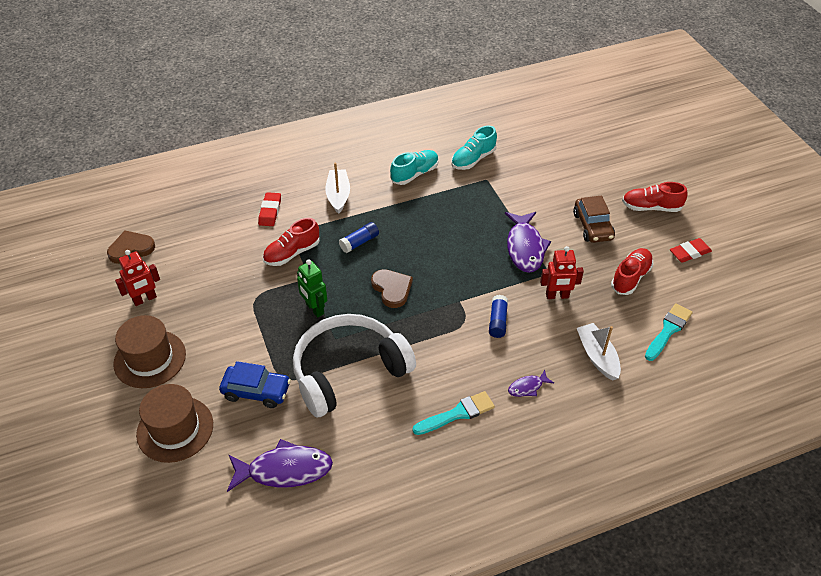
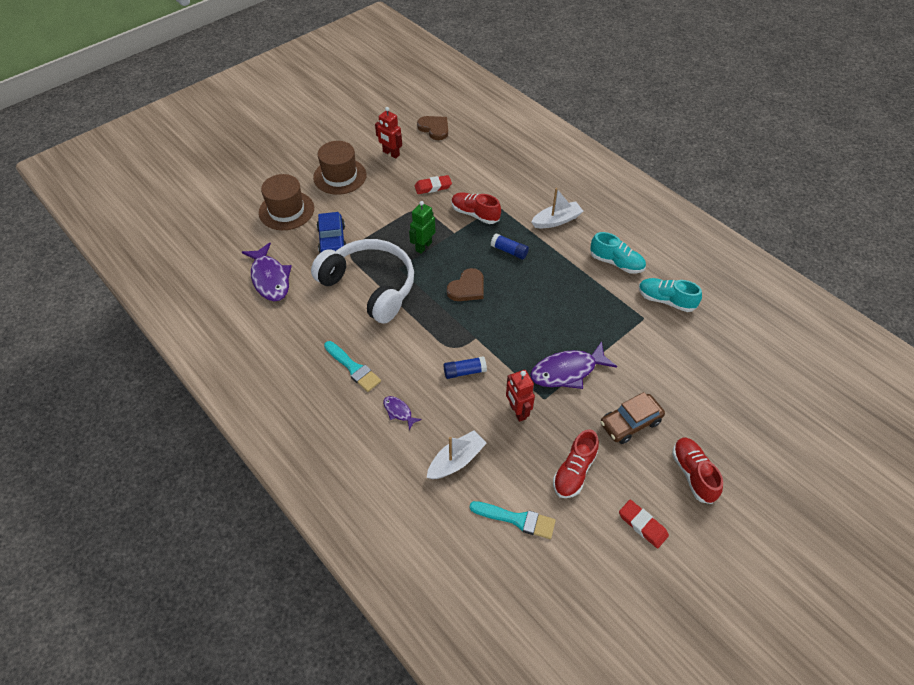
camera: 70 degrees right, 5 degrees up
(270, 211) = (513, 186): red eraser -> red eraser (433, 187)
(630, 277) = (574, 472): red shoe -> red shoe turned 105 degrees clockwise

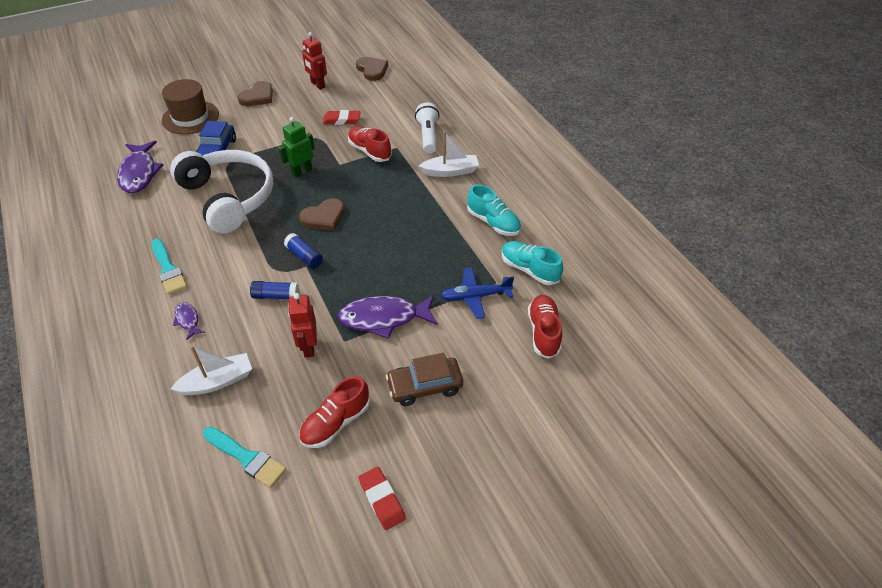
camera: 15 degrees right, 5 degrees down
(340, 176) = (257, 96): brown hat -> brown heart
(509, 251) = (385, 191): blue glue stick -> blue glue stick (304, 256)
(519, 188) = (428, 136): none -> white flashlight
(633, 334) = (475, 296): none -> blue plane
(693, 474) = (469, 458): red shoe -> red shoe (543, 332)

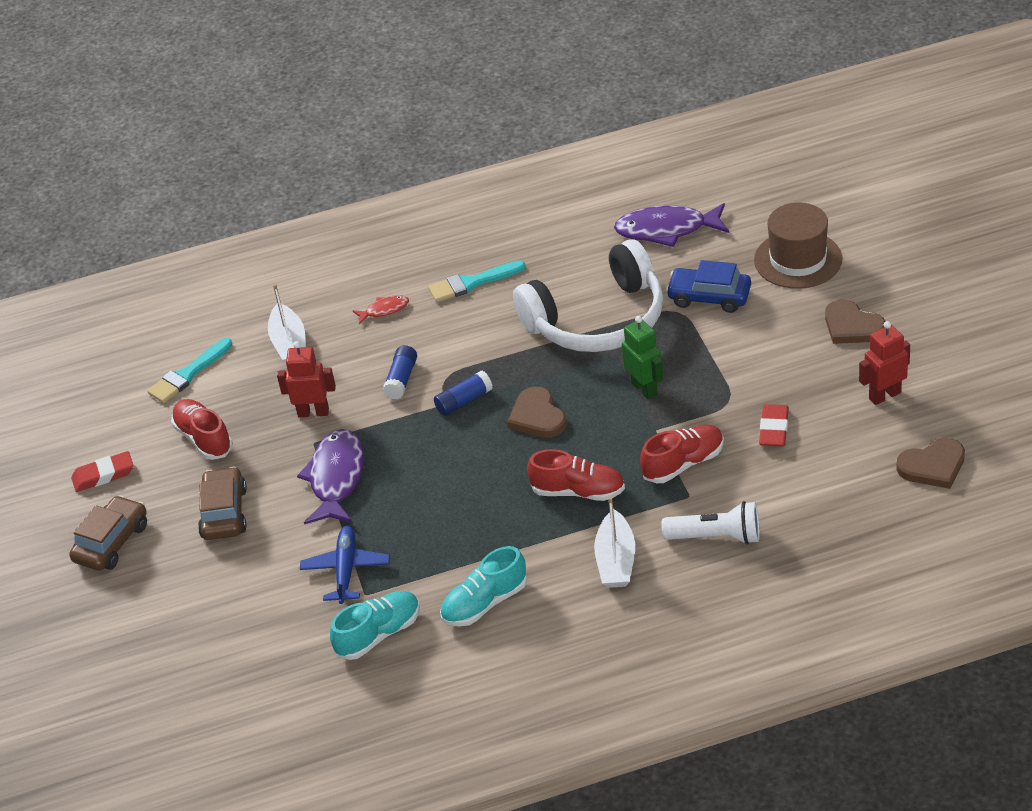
camera: 105 degrees right, 5 degrees down
(187, 320) = (384, 310): purple fish -> red fish
(466, 467) = (112, 542): none -> brown car
(543, 332) = (266, 635): red shoe -> red shoe (578, 491)

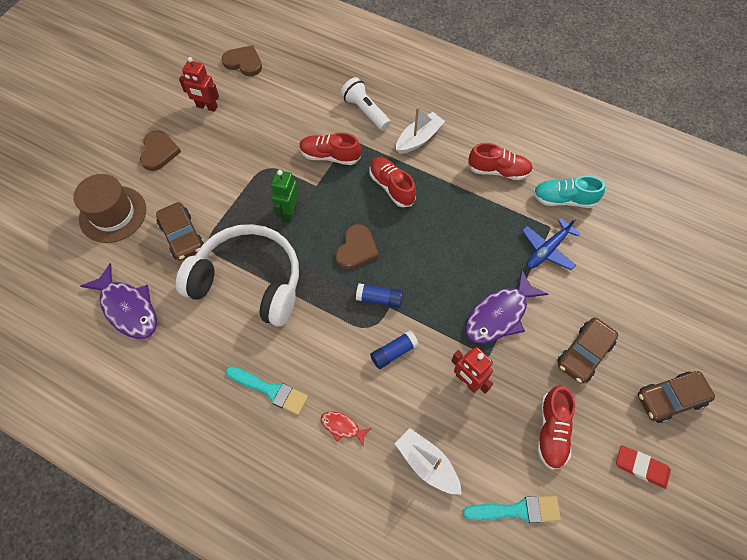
camera: 140 degrees left, 20 degrees up
(289, 343) = (427, 464): white boat -> white boat turned 75 degrees counterclockwise
(484, 603) = (498, 171): turquoise shoe -> red shoe
(709, 297) = (182, 236): blue car -> brown car
(774, 429) = (270, 135): red eraser -> none

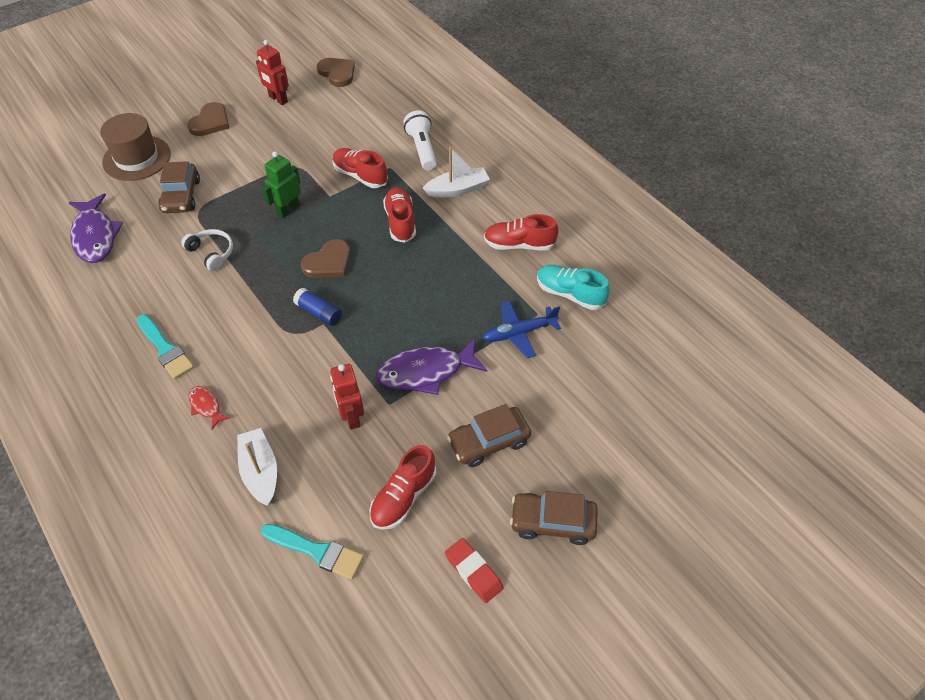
camera: 25 degrees right, 10 degrees down
(249, 281) = (212, 253): white headphones -> white headphones, size x0.41
(394, 352) = (299, 363): blue glue stick -> none
(498, 171) = (519, 244): red shoe -> red shoe turned 150 degrees clockwise

